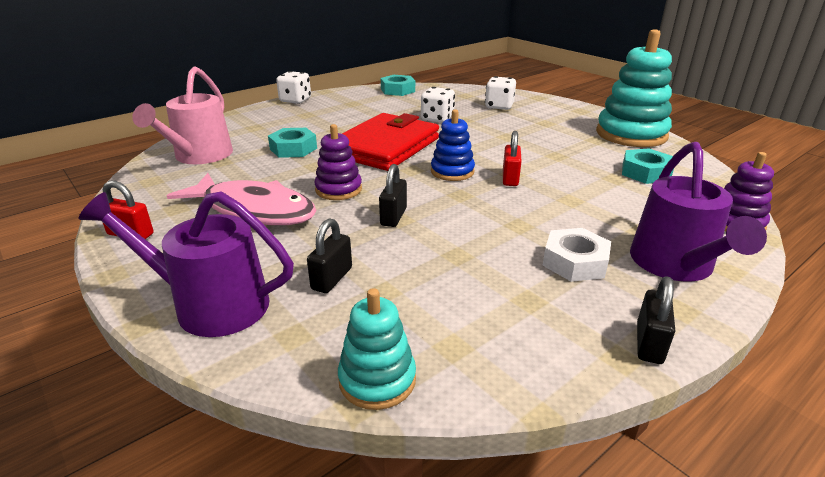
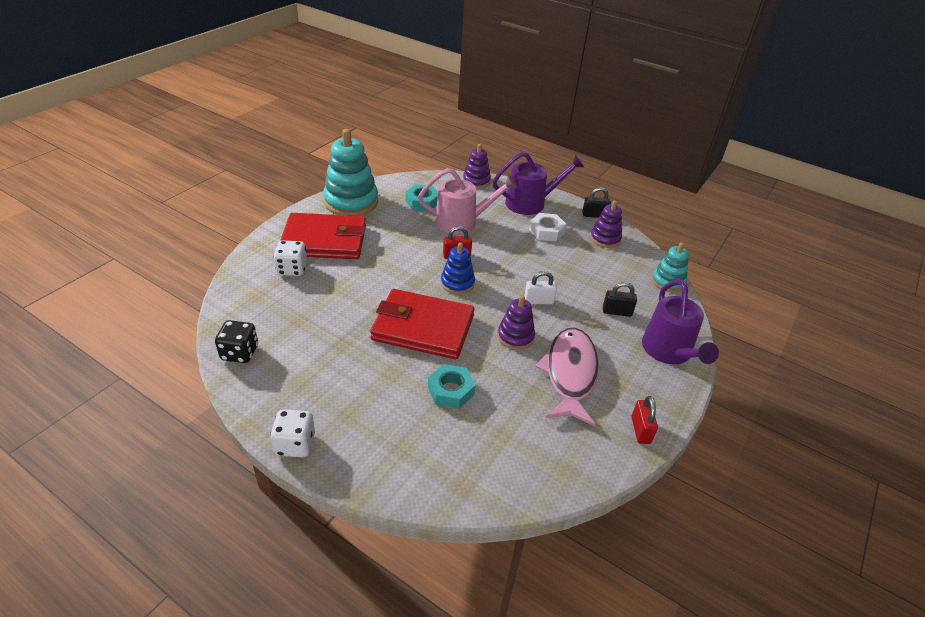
camera: 110 degrees left, 10 degrees up
(199, 156) = (498, 459): pink watering can -> pink watering can (462, 222)
(393, 216) = (538, 301): black padlock -> white padlock
(398, 90) = (240, 353): turquoise nut -> black dice
(437, 119) = (339, 306): white dice -> none
(546, 119) = (324, 240): none -> red wallet
(550, 331) = (605, 239): none -> purple stacking toy

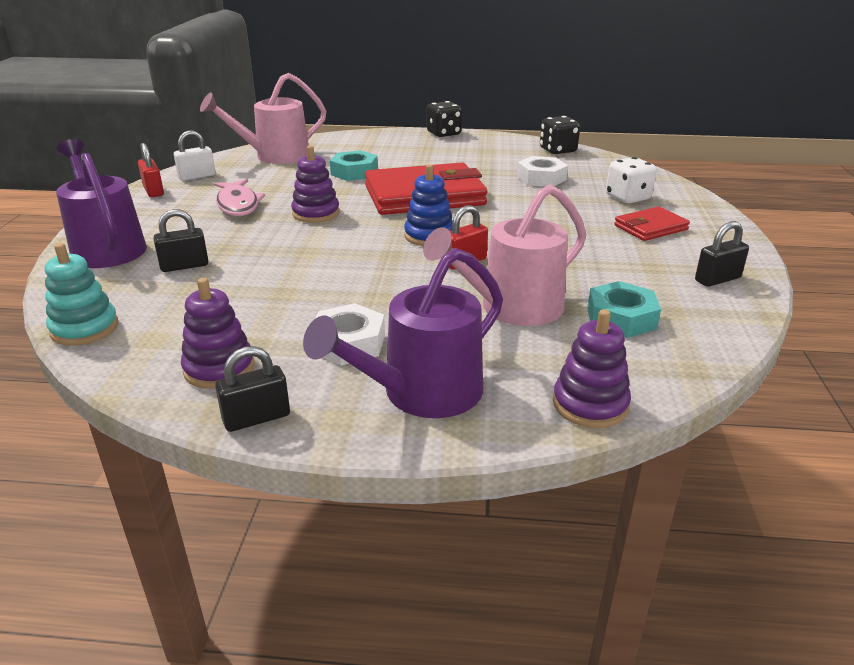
camera: 155 degrees right, 10 degrees down
(295, 444) = (444, 134): white dice -> black dice
(314, 315) = (541, 178): none -> white nut
(324, 240) = (650, 227): red wallet -> red wallet, size x0.50
(351, 202) = (717, 279): turquoise stacking toy -> black padlock
(508, 464) = (275, 156): none -> pink watering can
(538, 301) = (306, 248): white padlock -> white padlock (197, 176)
(570, 374) = (238, 204): pink fish -> pink fish, size x0.66

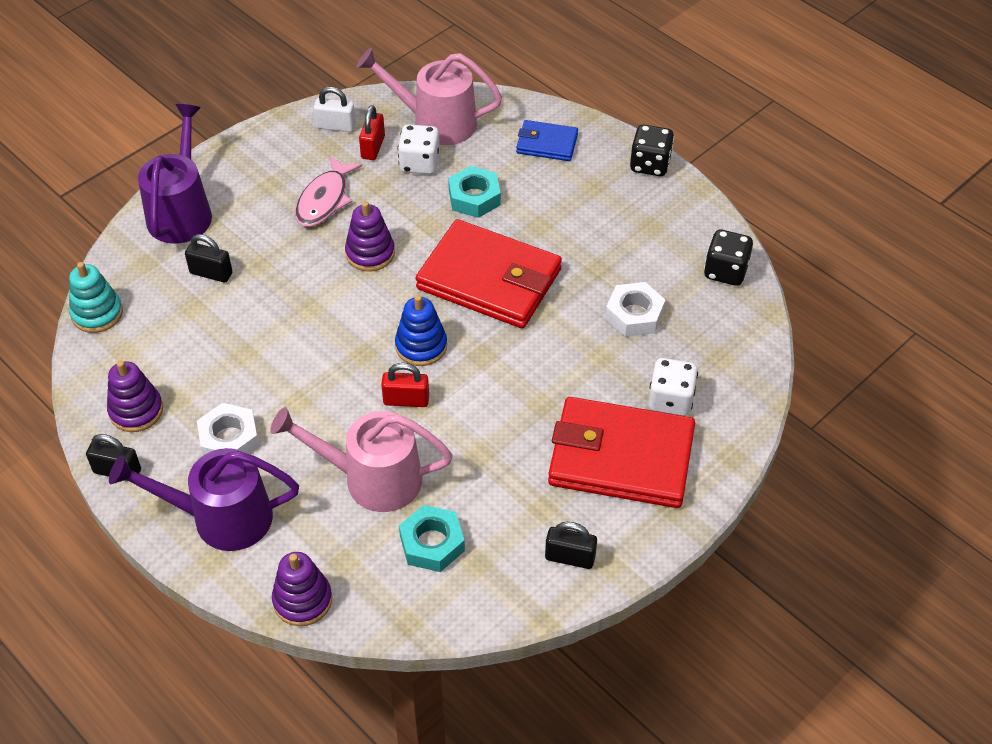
camera: 40 degrees right, 20 degrees up
(153, 191) = (281, 135): red padlock -> red padlock (373, 147)
(290, 172) = (420, 163): none -> white dice
(367, 144) = (547, 143): none -> blue wallet
(650, 227) = (621, 457): red wallet -> red wallet, size x2.00

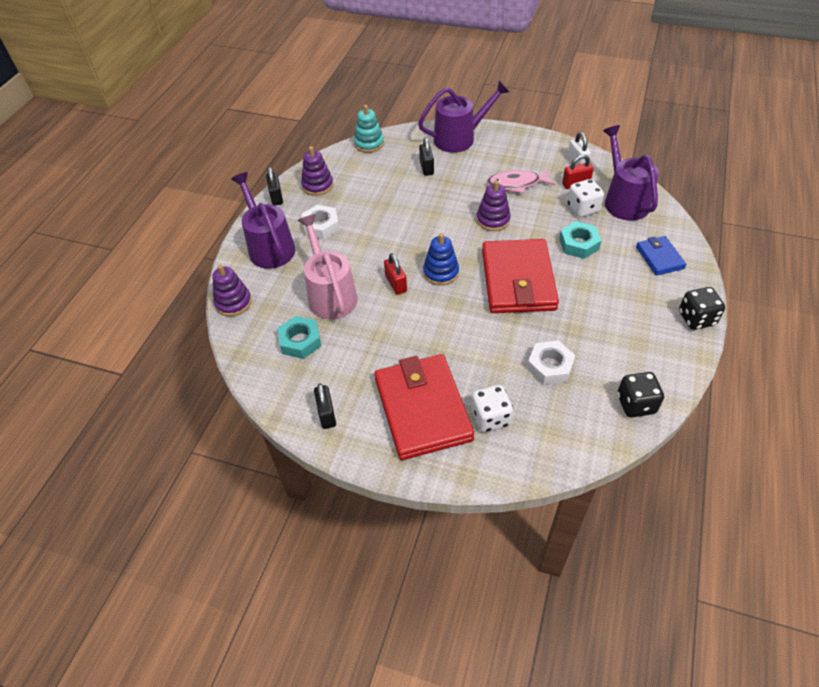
camera: 65 degrees right, 0 degrees up
(436, 122) = (623, 200): pink watering can -> purple watering can

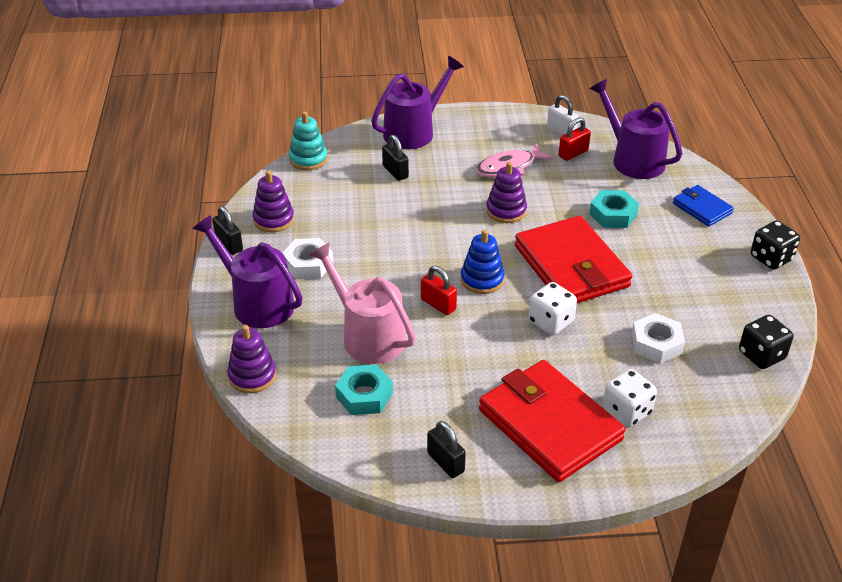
camera: 25 degrees left, 10 degrees down
(583, 208) = (595, 177): white dice -> white dice (551, 322)

